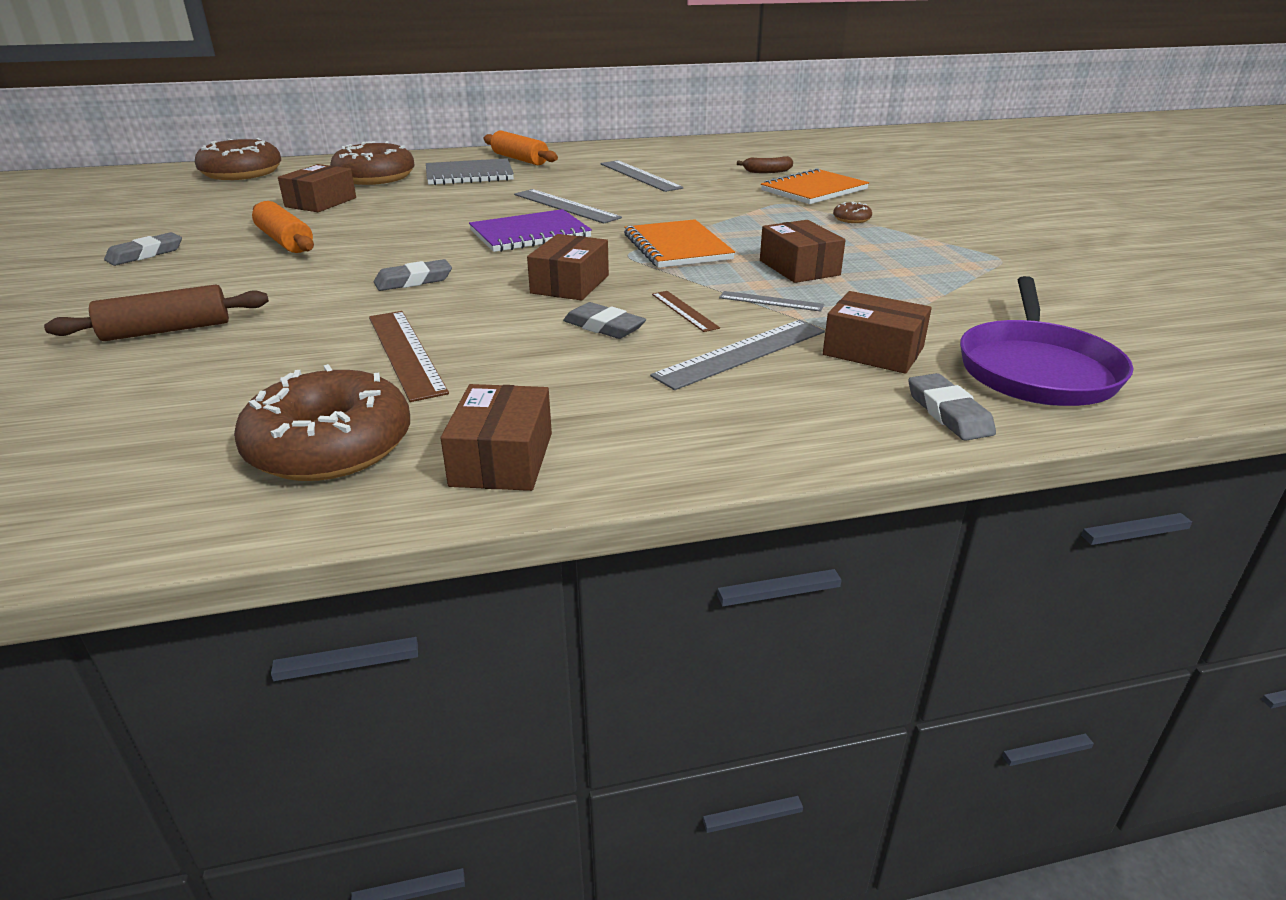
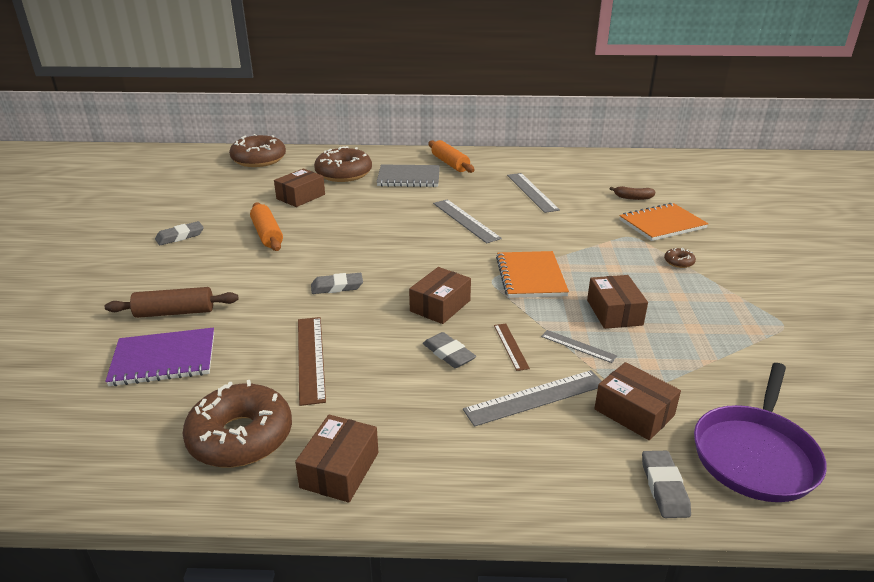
camera: 15 degrees right, 0 degrees up
(530, 234) = (430, 248): purple notebook -> purple notebook (164, 359)

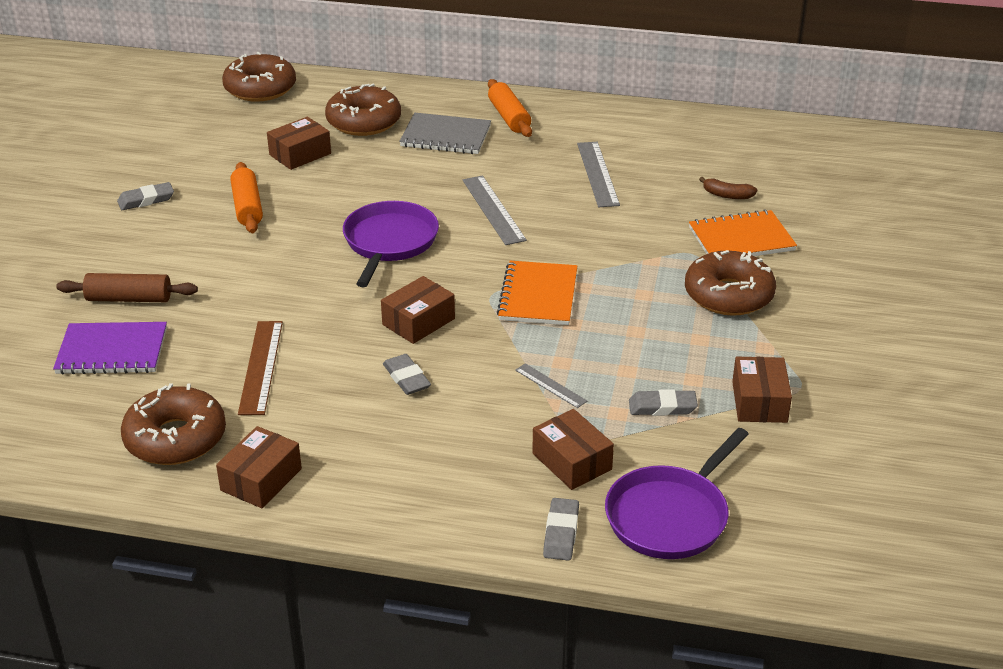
camera: 10 degrees right, 5 degrees up
(337, 287) = (310, 286): grey eraser -> grey eraser (662, 407)
(392, 249) = (389, 242): none -> purple pan
(510, 346) = (477, 377): brown ruler -> none
(535, 397) = (477, 434): grey ruler -> none
(614, 312) = (613, 351): brown box -> brown box (759, 402)
(678, 262) = (728, 295): brown donut -> brown donut, size x2.44

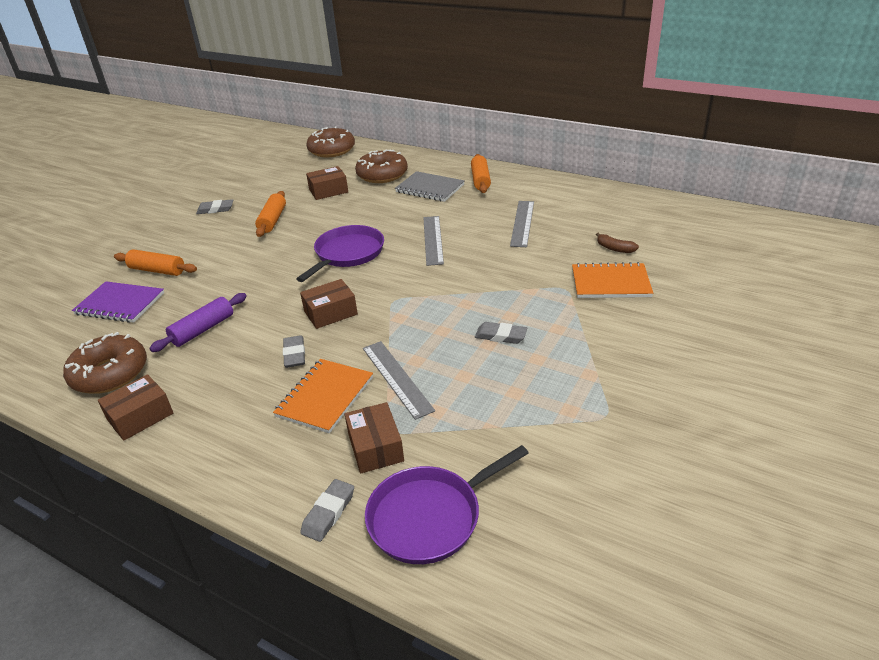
camera: 20 degrees right, 0 degrees up
(129, 299) = (157, 270): brown rolling pin -> orange rolling pin
(261, 367) = (203, 329): brown ruler -> purple rolling pin
(538, 296) = (428, 305): orange notebook -> orange notebook (325, 397)
(550, 385) = (396, 378): grey ruler -> grey ruler, size x1.77
(662, 407) = (476, 412): grey eraser -> grey eraser (500, 336)
(728, 295) = (579, 326): brown donut -> none
(759, 402) = (562, 422): brown box -> none

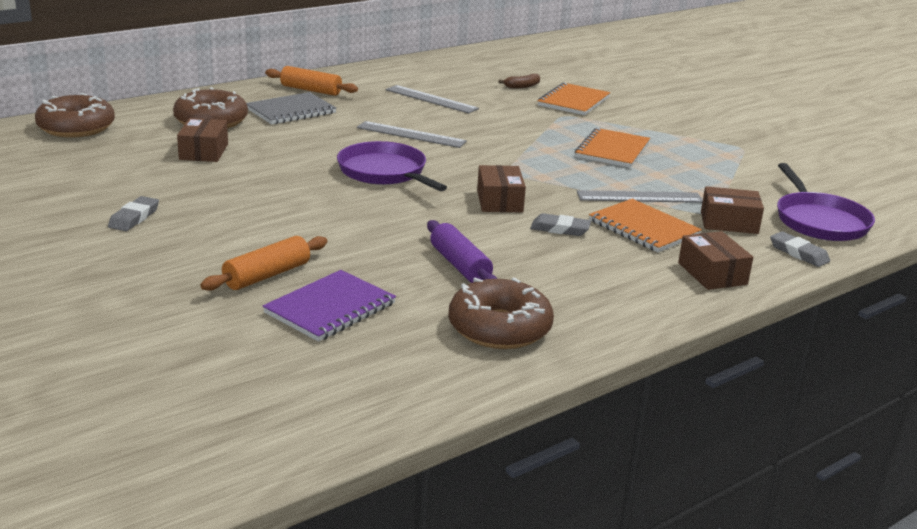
camera: 70 degrees left, 10 degrees down
(140, 416) = (604, 317): brown box -> brown box (712, 273)
(272, 220) = (234, 192): orange rolling pin -> none
(500, 336) = (612, 150): grey eraser -> orange notebook

